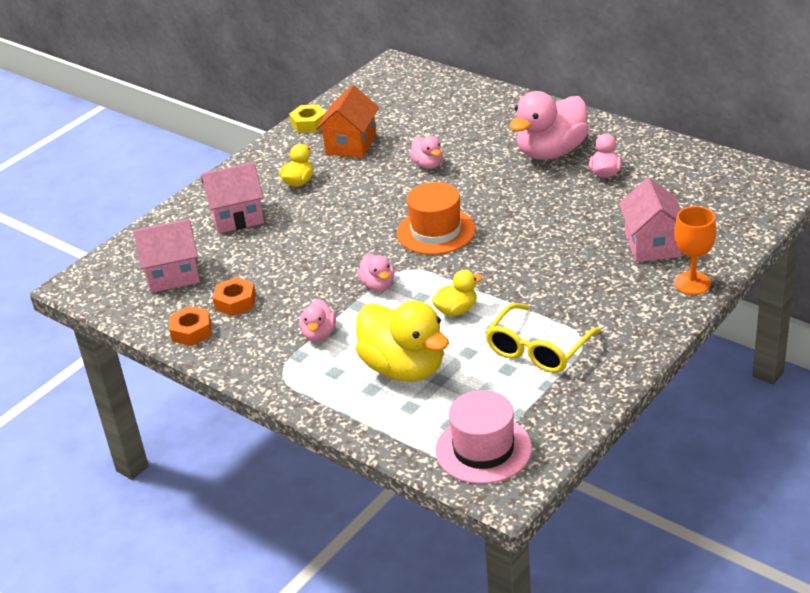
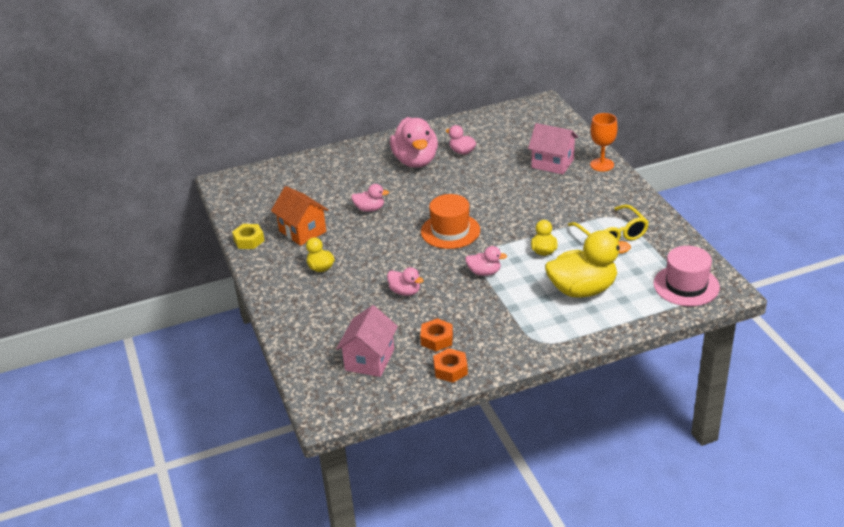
camera: 60 degrees left, 0 degrees up
(237, 217) = (330, 308): pink house -> none
(319, 334) = (512, 313): pink duck -> pink duck (405, 292)

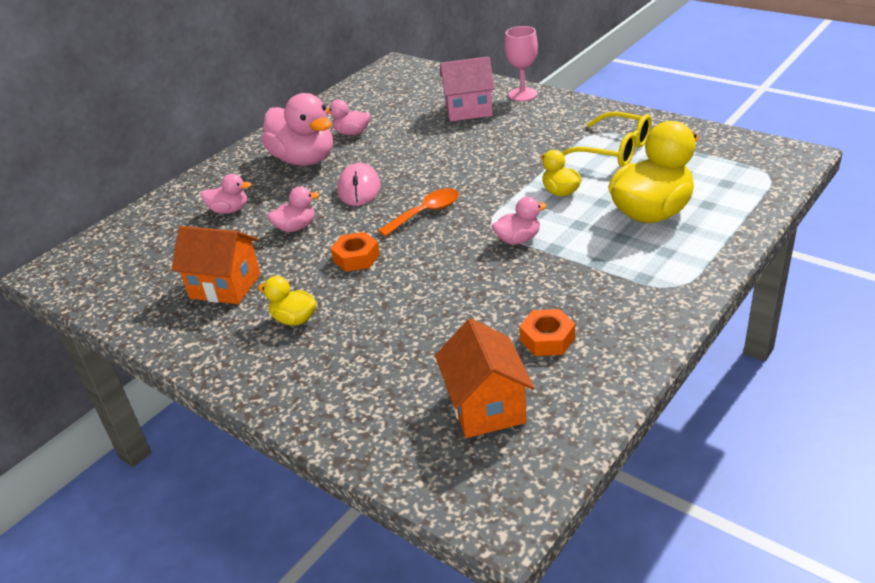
camera: 30 degrees left, 0 degrees up
(249, 240) = (152, 327): yellow nut -> none
(369, 360) = (486, 407): pink house -> orange house
(405, 292) = (442, 301): pink duck -> pink duck (229, 210)
(428, 197) = (359, 189): none -> pink mouse
(450, 231) = (426, 213): orange hat -> orange spoon
(450, 369) = (608, 368): orange nut -> orange nut (356, 258)
(602, 165) = (522, 94): orange goblet -> pink goblet
(686, 285) = (751, 166): pink hat -> none

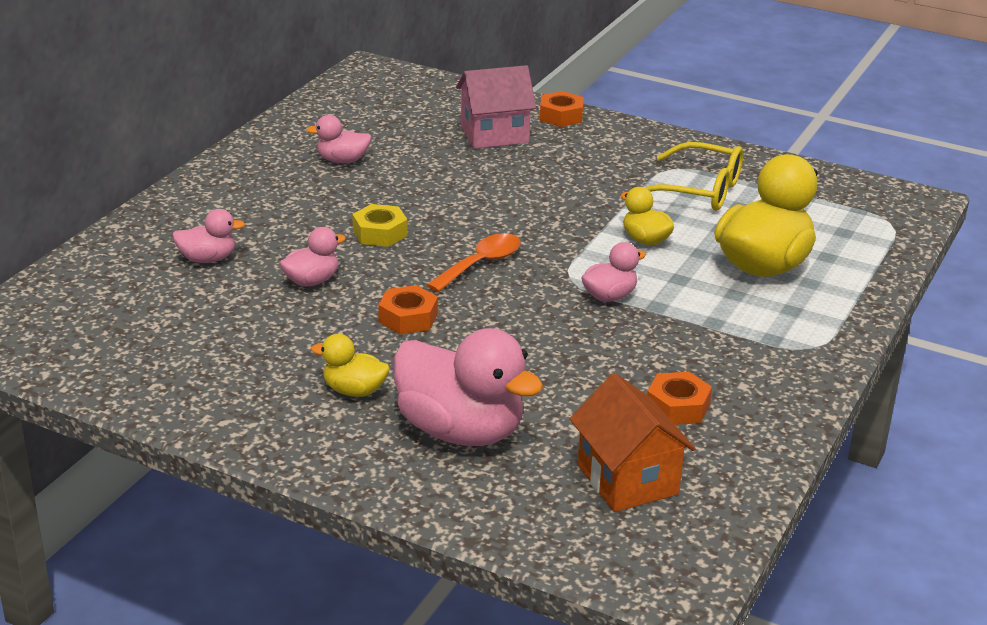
camera: 15 degrees left, 5 degrees down
(225, 286) = (243, 353): orange house -> none
(304, 160) = (288, 194): pink duck -> pink duck (461, 431)
(359, 189) = (380, 233): pink mouse -> yellow nut
(522, 94) = (561, 116): pink goblet -> orange nut

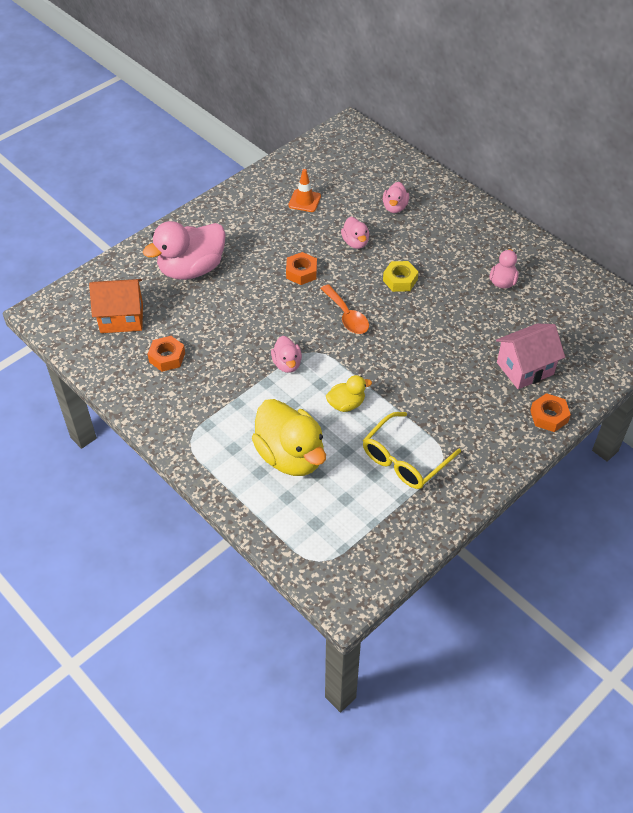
camera: 110 degrees right, 20 degrees up
(221, 346) = (304, 201): none -> orange traffic cone
(354, 391) = (244, 239): yellow duck -> none
(494, 134) = (525, 368): pink house -> pink house turned 60 degrees clockwise

